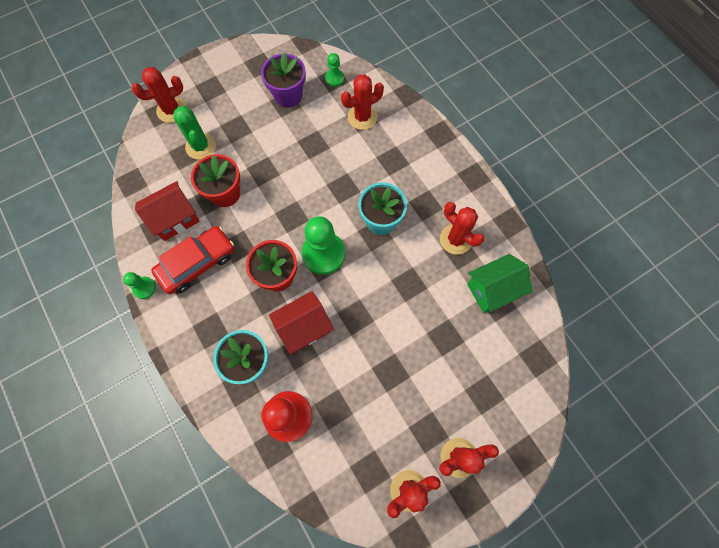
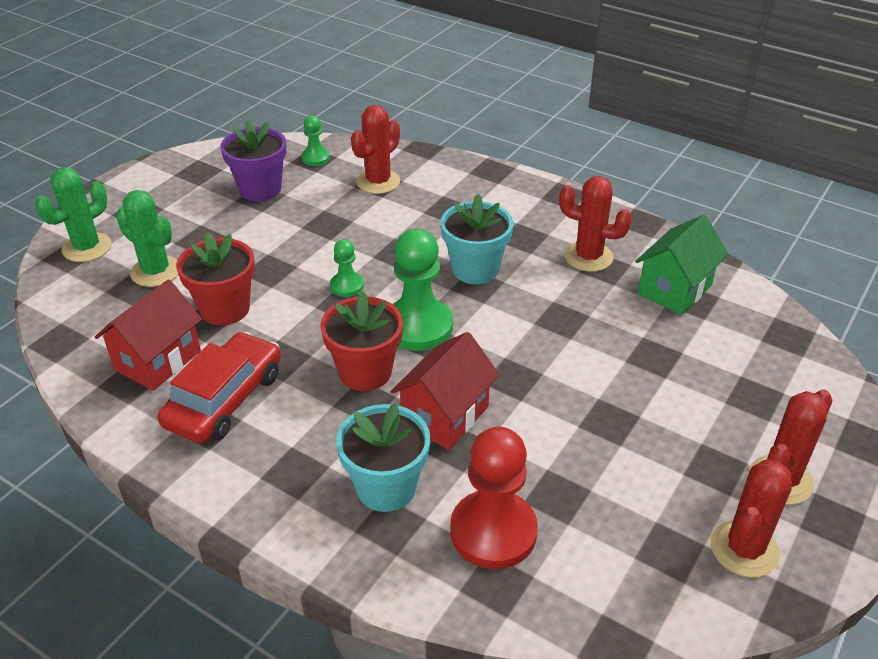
camera: 25 degrees left, 30 degrees down
(144, 288) = (148, 458): green pawn -> green pawn (347, 286)
(171, 110) = (87, 248): red cactus -> green cactus

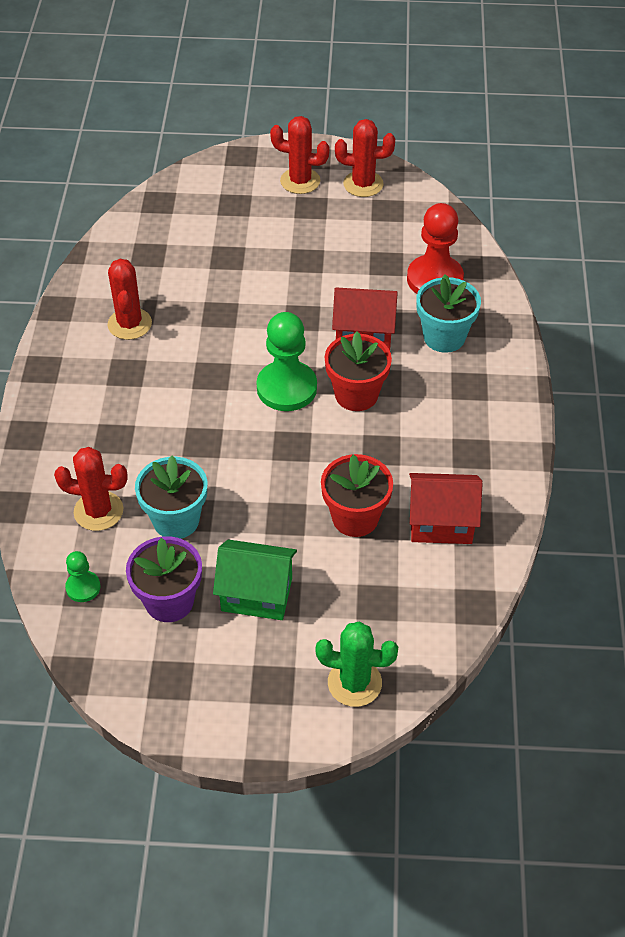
camera: 120 degrees left, 10 degrees up
(156, 271) = (346, 600): green cactus -> none
(225, 399) = (443, 457): red car -> none
(347, 286) = (270, 454): green pawn -> none
(475, 269) = (192, 384): turquoise flower pot -> turquoise flower pot (176, 520)
(675, 289) = (141, 266): green house -> green house (256, 594)

